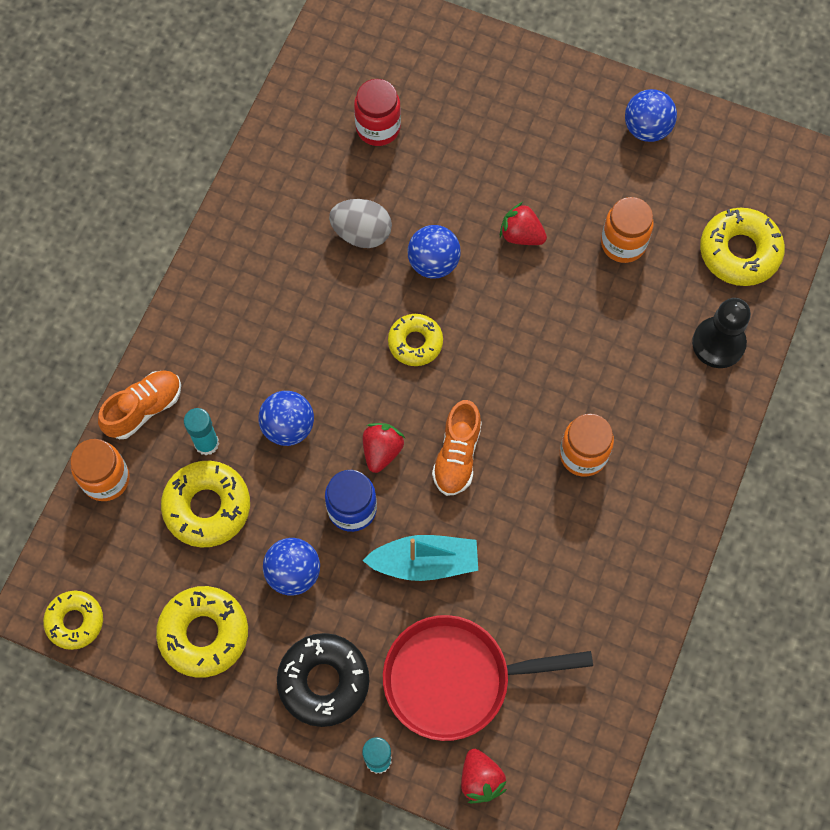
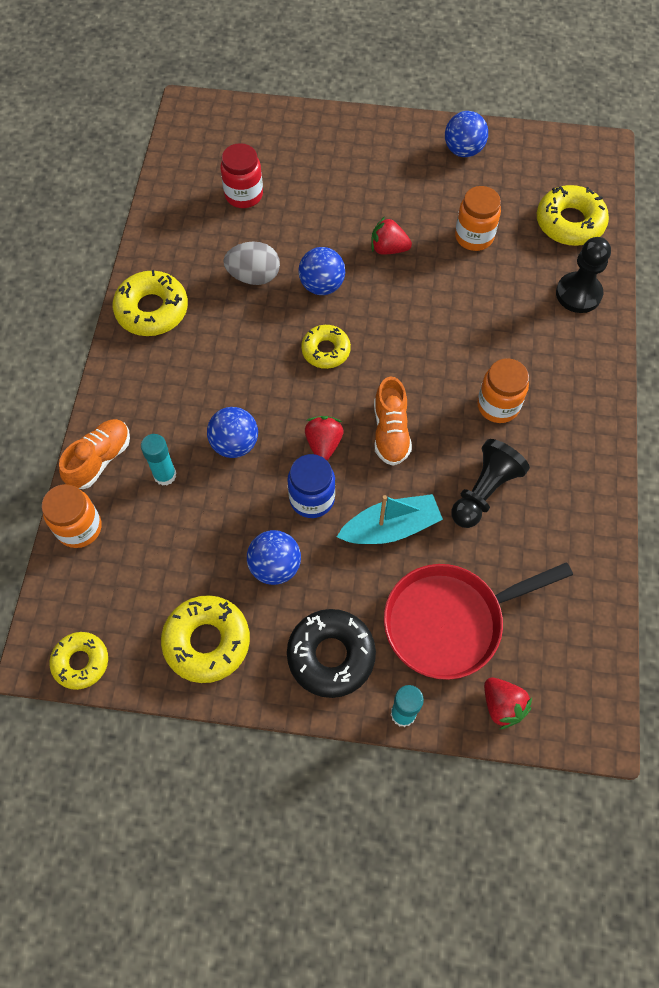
camera: 15 degrees left, 5 degrees down
(207, 507) = (180, 529): yellow donut -> yellow donut (152, 310)
(536, 548) = (484, 491): none -> black pawn

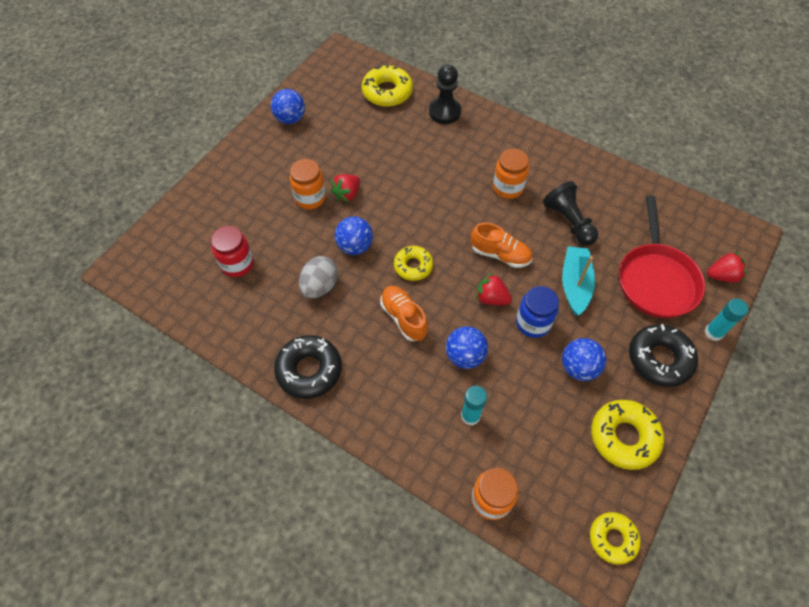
camera: 65 degrees left, 5 degrees down
(100, 459) = (434, 461): orange shoe -> orange shoe (403, 318)
(152, 310) = (309, 370): yellow donut -> black donut
(474, 237) = (367, 144): orange jar -> orange jar (310, 198)

